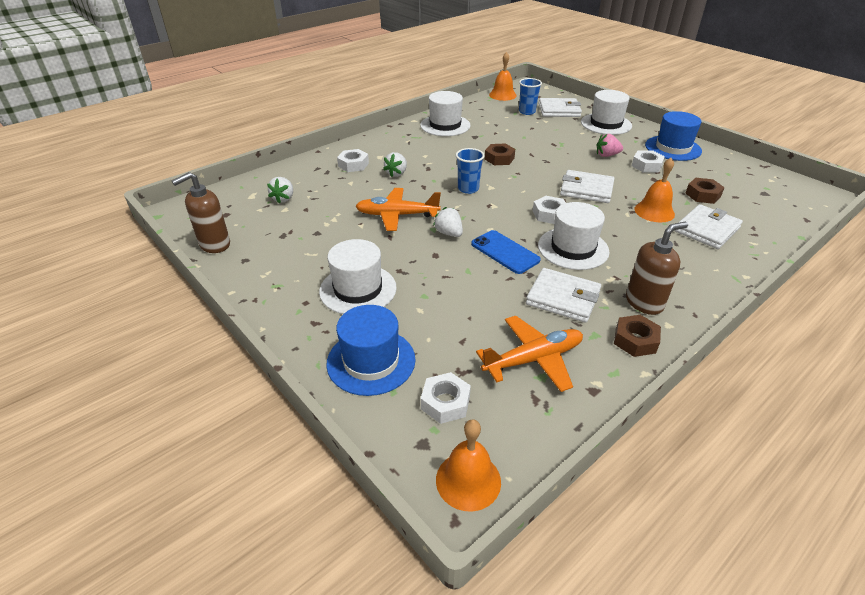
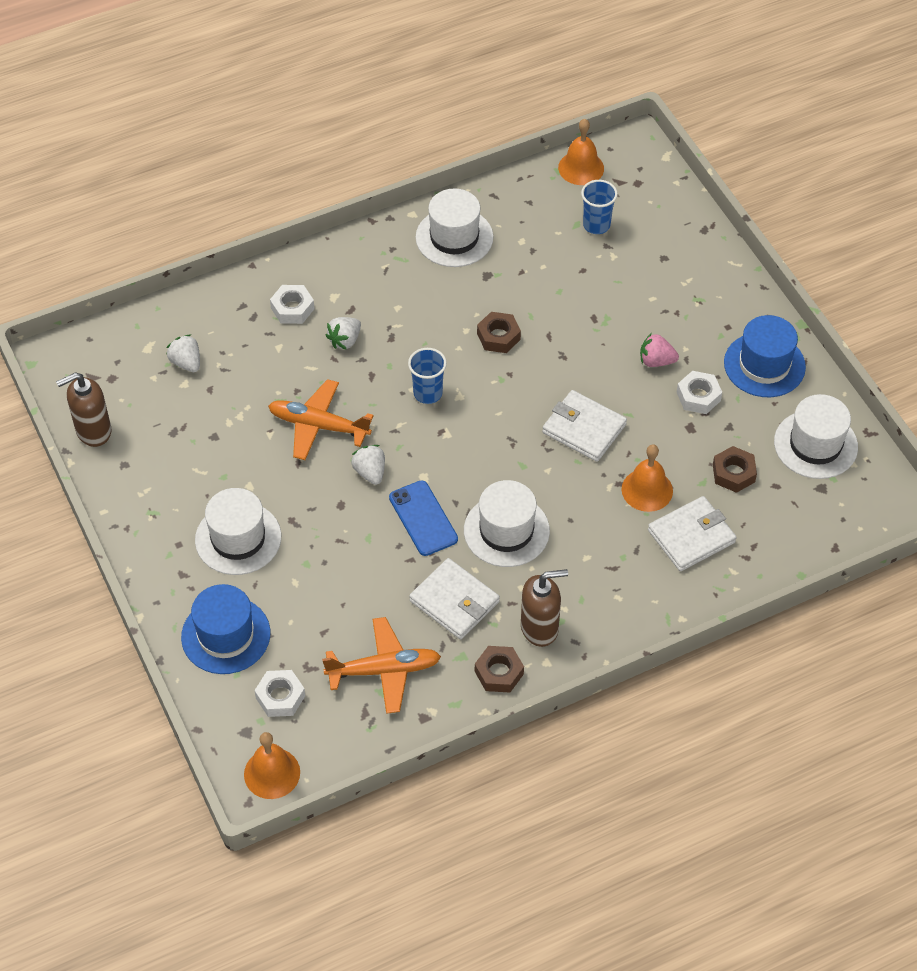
camera: 15 degrees right, 15 degrees up
(283, 199) = (186, 362): white strawberry -> white strawberry turned 120 degrees clockwise
(549, 214) = (509, 466): white nut -> none
(559, 110) = (649, 231): white wallet -> none
(606, 124) = (702, 283): white hat -> white hat (815, 444)

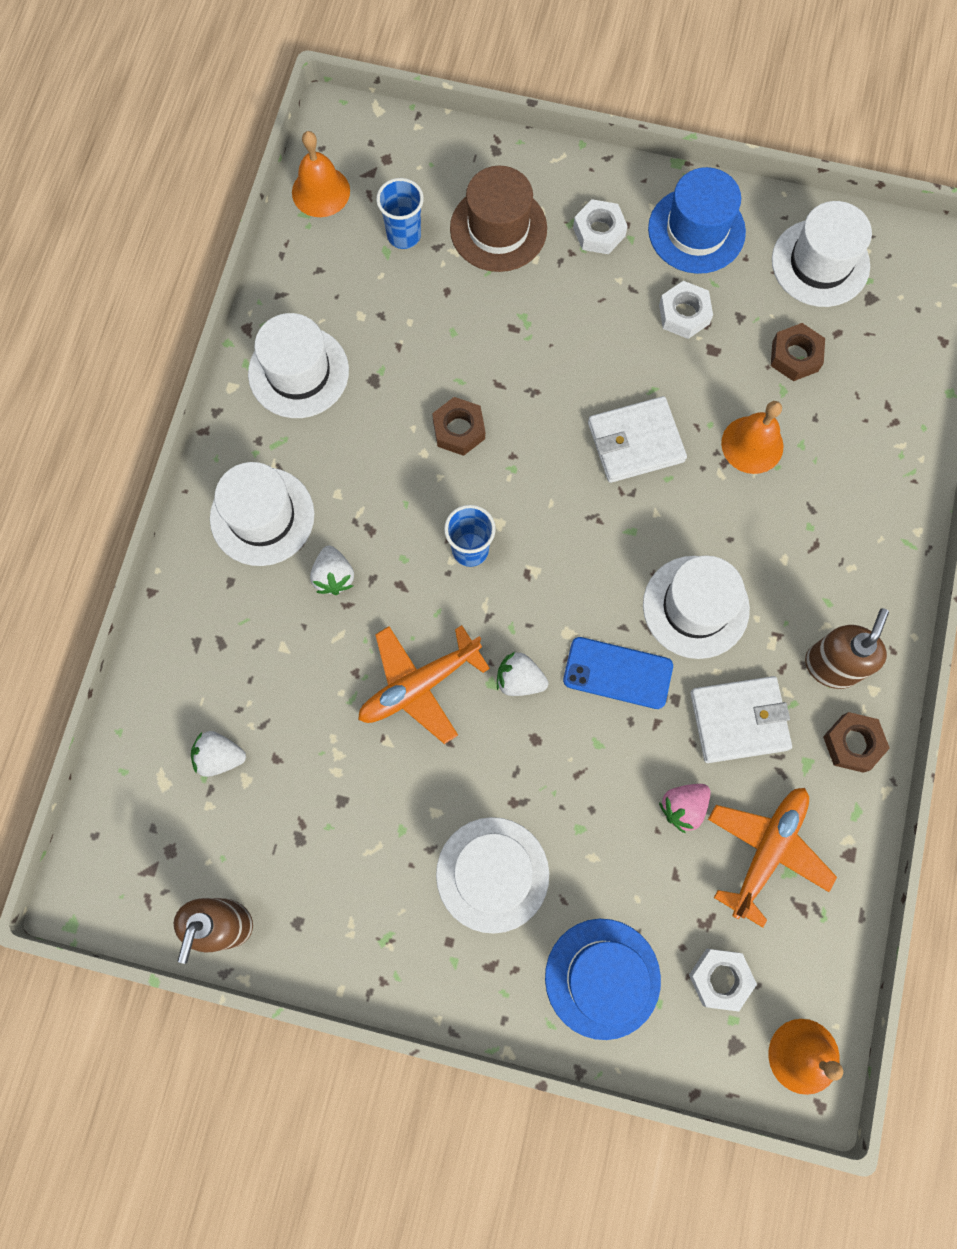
camera: 50 degrees left, 20 degrees up
(292, 308) = (246, 595): white nut -> white nut (599, 232)
(348, 282) = (262, 516): none -> white hat
(652, 266) = (498, 229): none -> brown hat
(656, 361) = (612, 316): pink strawberry -> pink strawberry (683, 807)
(691, 536) = (835, 449): white wallet -> none

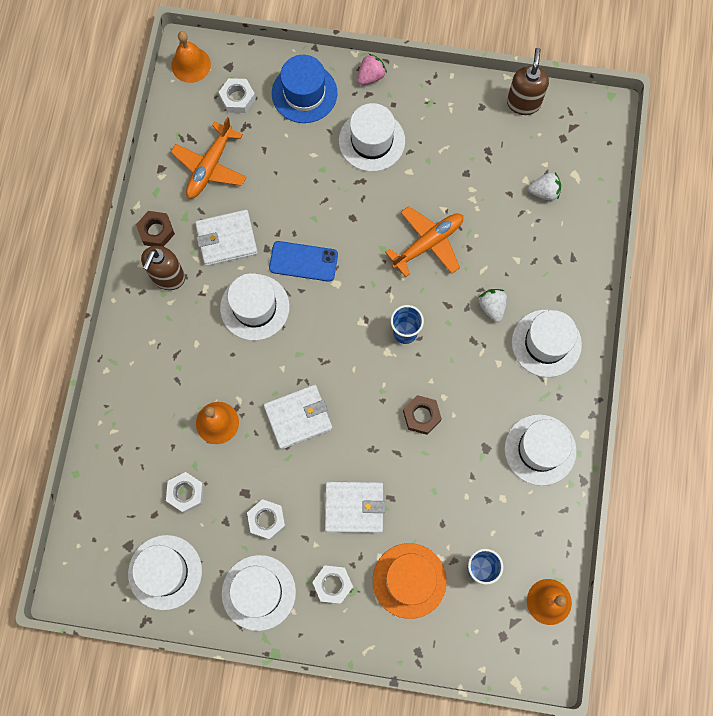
camera: 175 degrees right, 0 degrees up
(498, 229) = (409, 580): brown hat -> orange hat
(519, 680) = (365, 252): white strawberry -> none
(564, 320) = (354, 507): none -> white wallet
(683, 807) = (260, 186): pink strawberry -> pink strawberry (371, 76)
(696, 230) = (258, 592): blue hat -> white hat
(795, 356) = (186, 493): brown nut -> white nut

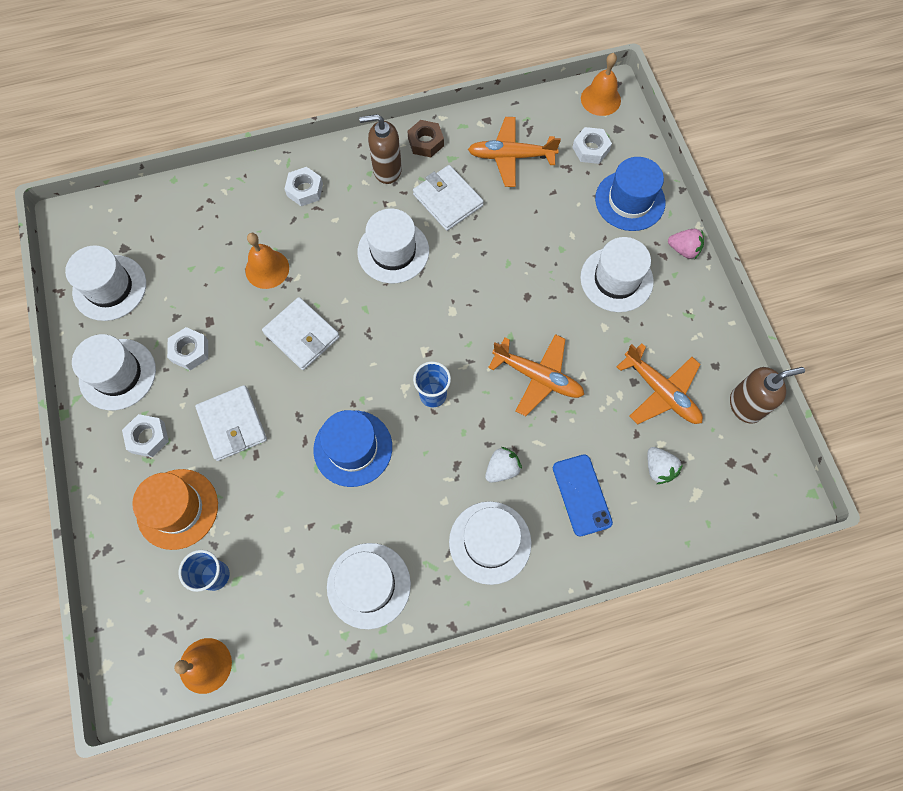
camera: 65 degrees right, 5 degrees down
(186, 493) = (189, 272): white nut -> white nut (305, 190)
(303, 261) = (460, 273): blue phone -> blue phone (582, 495)
(421, 416) = (353, 448): brown nut -> blue hat
(484, 158) = (661, 392): none -> orange plane

